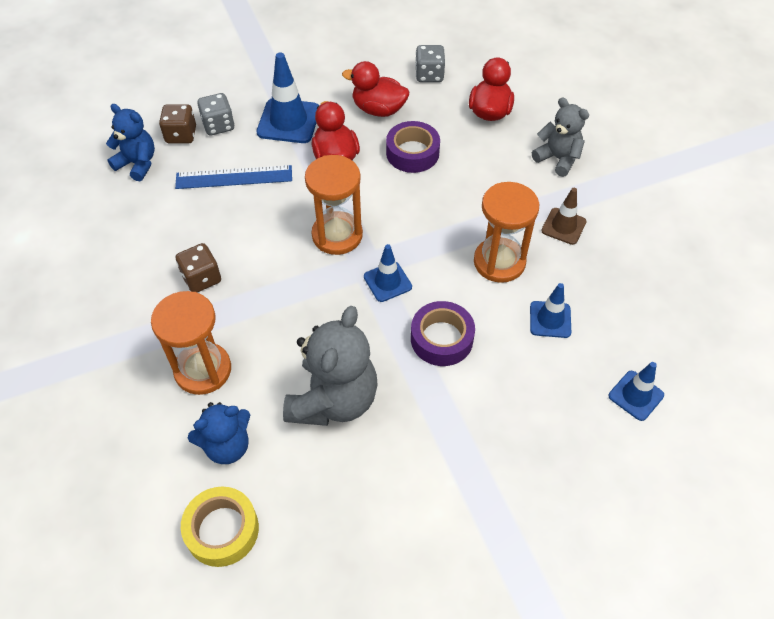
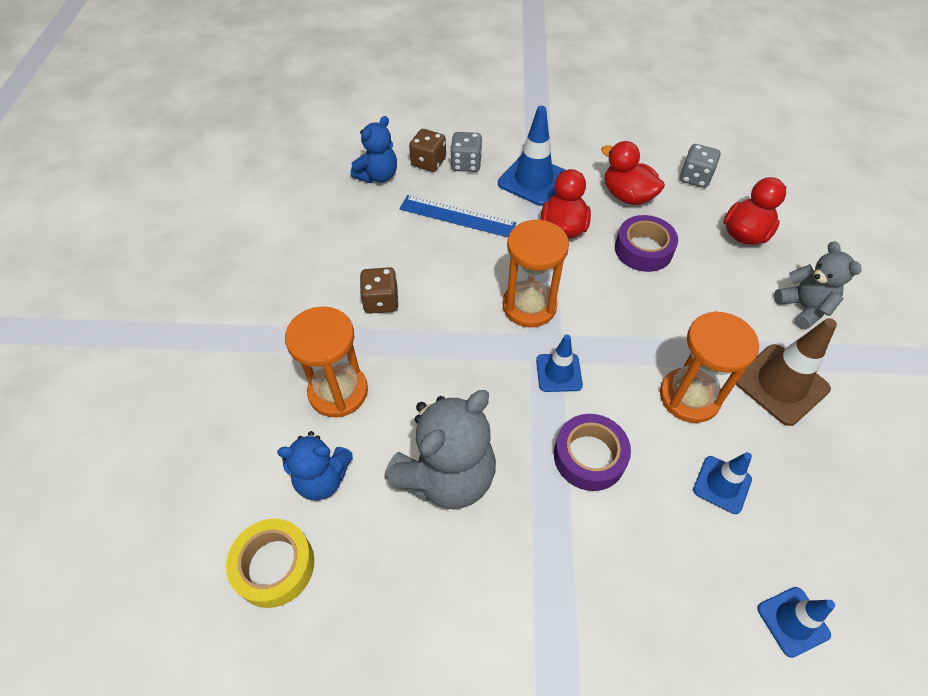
camera: 25 degrees right, 0 degrees up
(137, 164) = (378, 176): blue teddy bear -> blue teddy bear turned 75 degrees clockwise
(563, 226) = (780, 384): brown traffic cone -> brown traffic cone, size x1.65

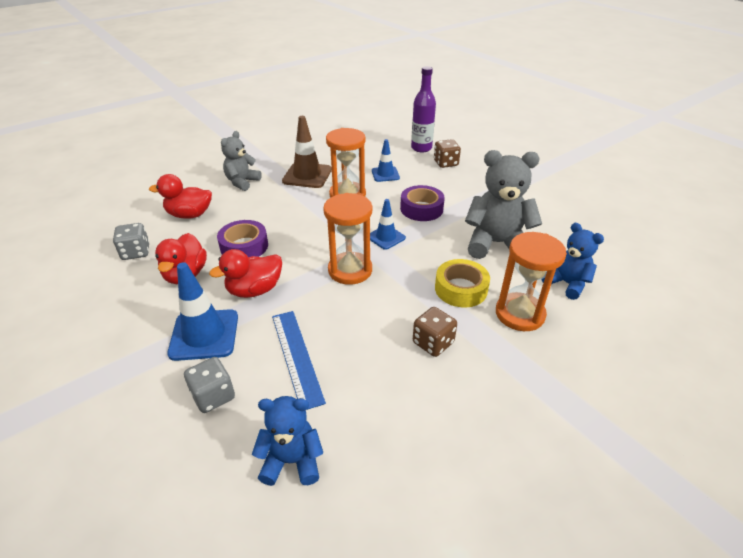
camera: 130 degrees left, 15 degrees down
(274, 566) = (620, 270): yellow tape -> yellow tape (461, 289)
(428, 162) = (233, 430): brown dice -> brown dice (445, 163)
(793, 621) = (421, 148): blue traffic cone -> purple bottle

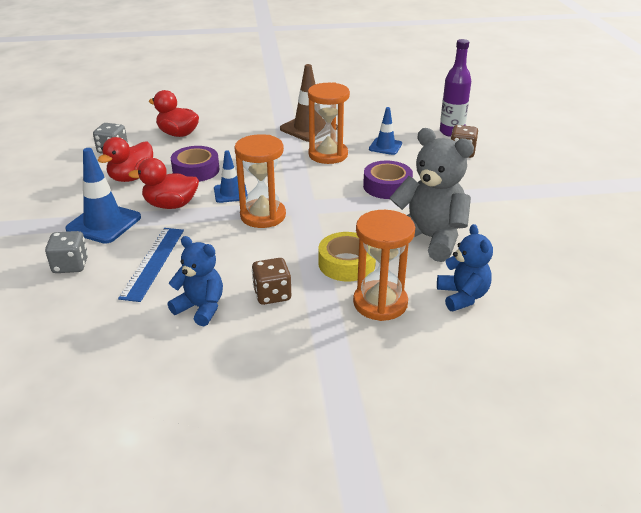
camera: 30 degrees right, 5 degrees down
(242, 182) = (246, 119): grey teddy bear -> none
(292, 461) = (80, 327): blue teddy bear -> blue teddy bear (200, 308)
(386, 237) = (324, 200): blue traffic cone -> blue traffic cone (230, 193)

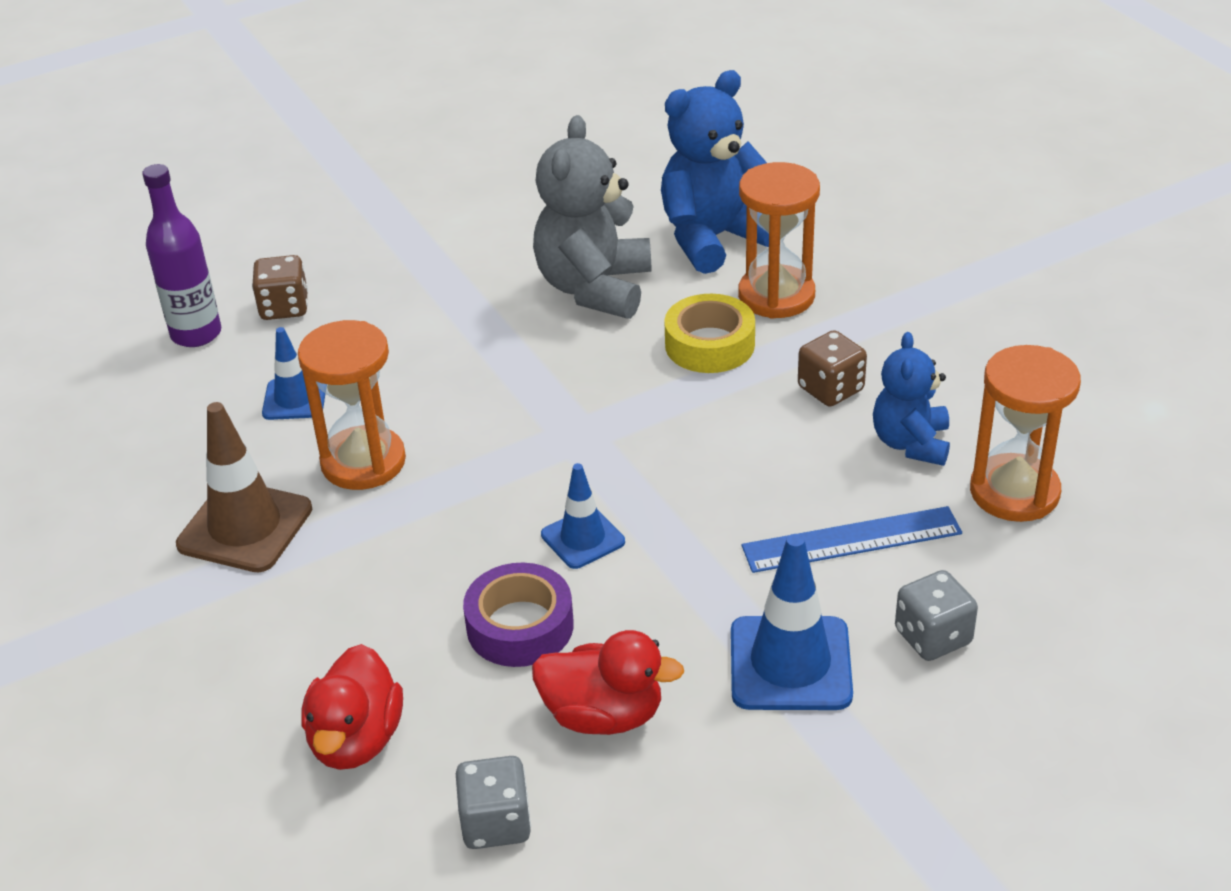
camera: 110 degrees left, 5 degrees up
(171, 205) = (672, 601): red duck -> none
(263, 216) = (635, 469): orange hourglass -> orange hourglass (1014, 492)
(387, 186) = (455, 361): purple tape -> none
(462, 296) = (713, 238): blue teddy bear -> blue teddy bear, size x1.64

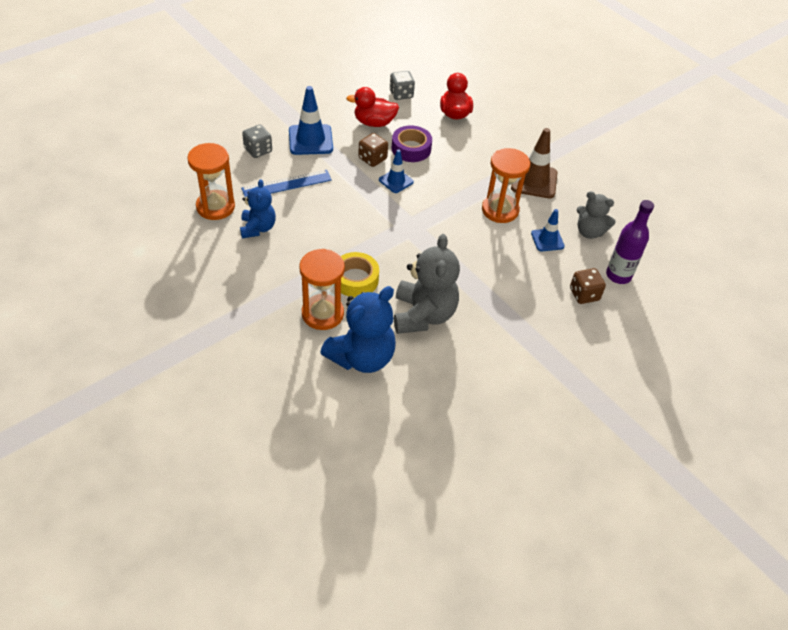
camera: 165 degrees right, 10 degrees up
(195, 411) = (589, 232): none -> grey teddy bear
(830, 389) = (294, 255): brown dice -> brown dice (372, 159)

